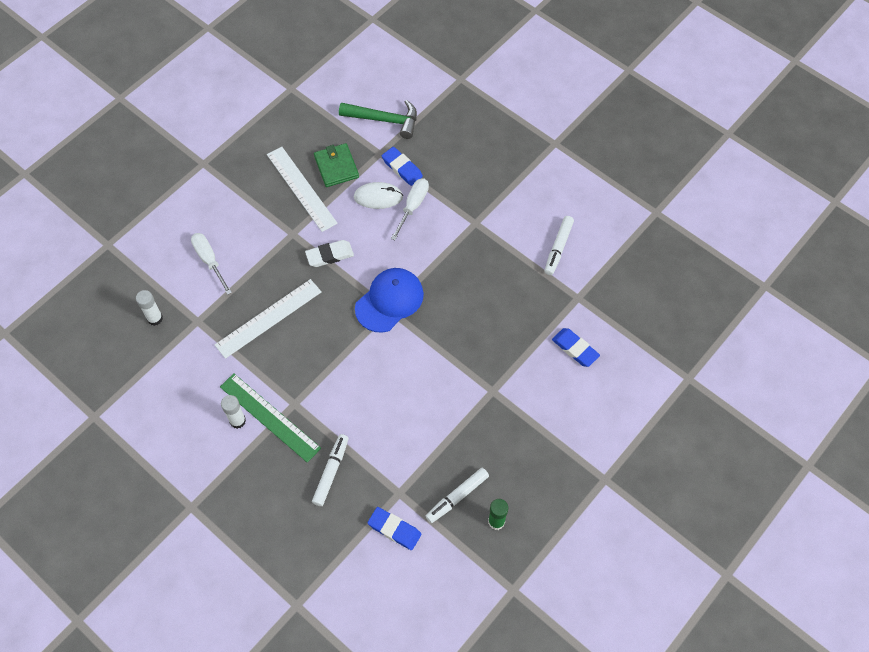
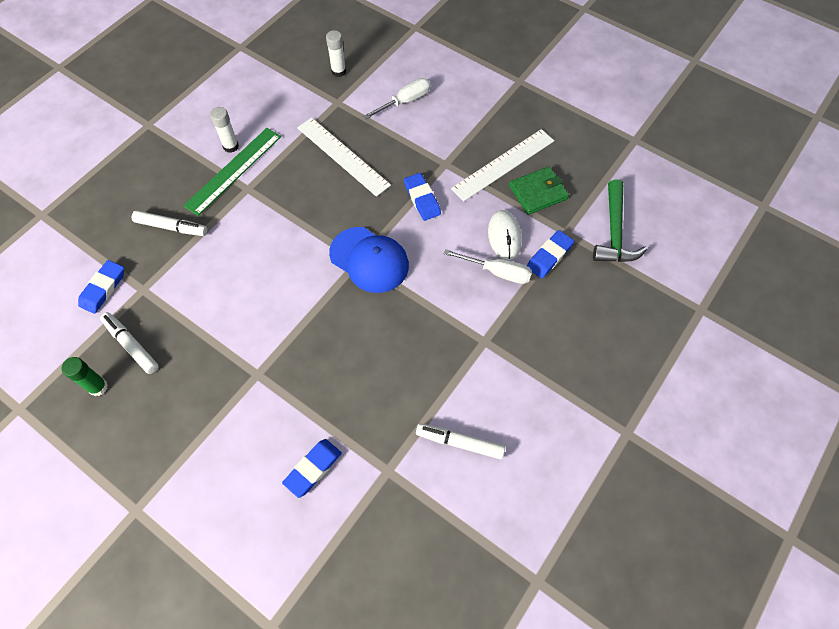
camera: 85 degrees right, 0 degrees up
(329, 255) = (422, 199): white eraser -> blue eraser

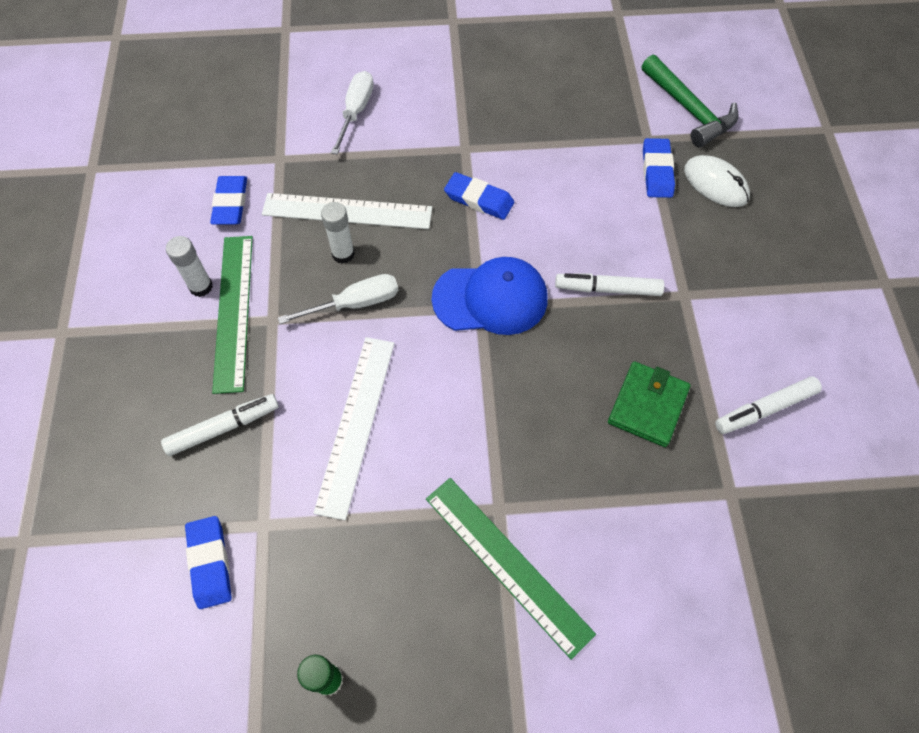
camera: 40 degrees left, 0 degrees up
(131, 345) = (318, 598): white marker -> white marker (607, 289)
(231, 405) = (507, 564): none -> green ruler
(313, 469) = (660, 555): blue eraser -> blue eraser (230, 203)
(338, 71) = (246, 125): white glue stick -> white glue stick (343, 254)
(497, 272) = (627, 220): white screwdriver -> white screwdriver (355, 303)
(503, 164) = (523, 112): white ruler -> white ruler (355, 424)
(504, 236) = (597, 181): white mouse -> white mouse (715, 184)
(538, 192) = (584, 118): green wallet -> green wallet (647, 405)

